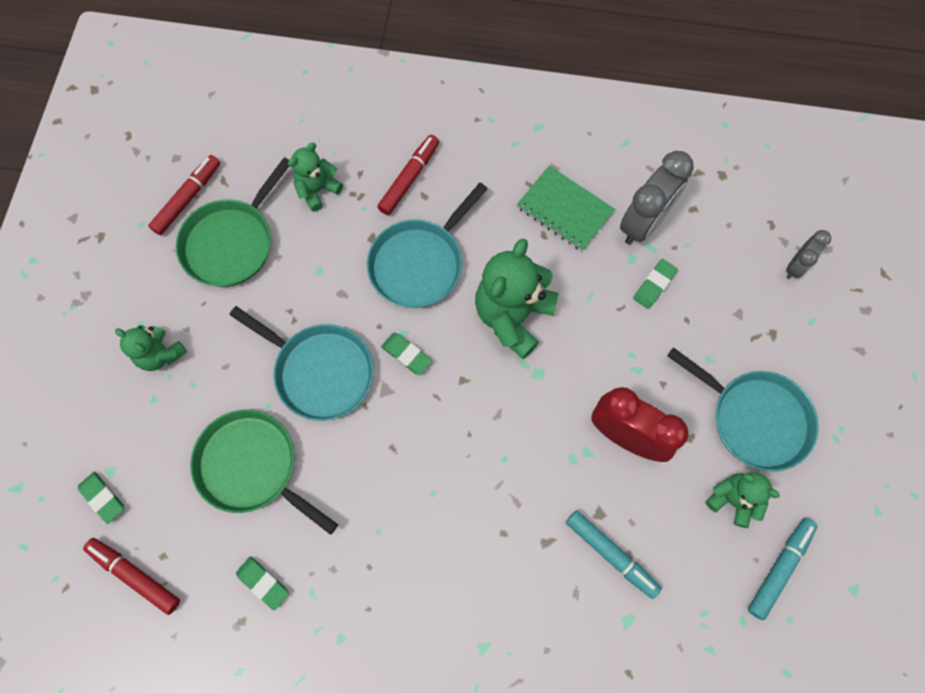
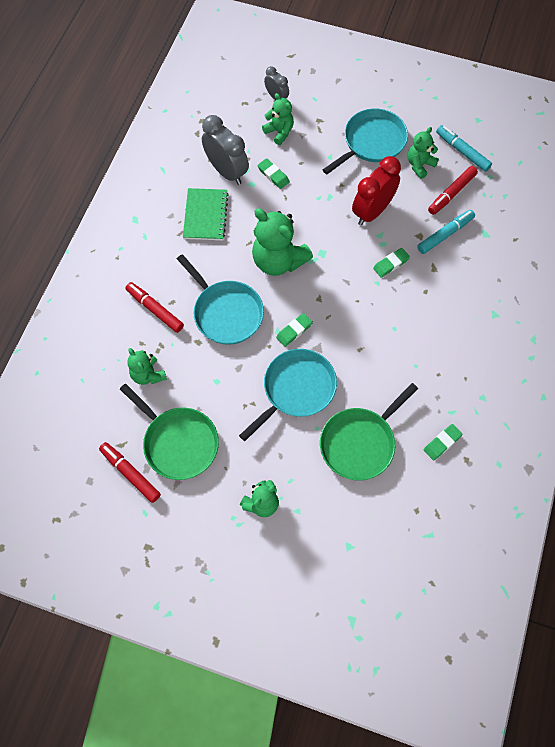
camera: 80 degrees left, 5 degrees down
(103, 497) = (368, 552): green eraser -> green eraser (391, 264)
(135, 575) = (428, 531): red marker -> red marker (451, 193)
(564, 210) = (205, 215): green notebook -> green notebook turned 45 degrees counterclockwise
(733, 281) = (279, 132): none -> green teddy bear

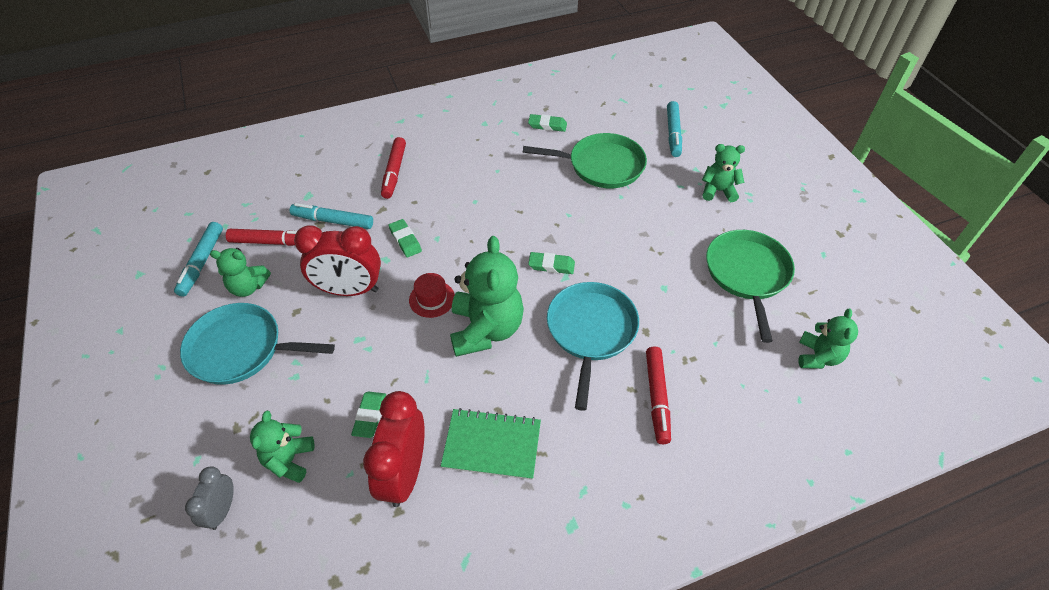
camera: 130 degrees left, 15 degrees down
(130, 473) = (813, 287): red marker -> red marker (394, 172)
(148, 374) = (724, 346): green teddy bear -> green teddy bear (818, 357)
(205, 215) = (492, 445): green notebook -> green notebook turned 45 degrees clockwise
(227, 171) = (404, 473): grey clock -> red clock
(296, 389) = (604, 228): turquoise pan -> none
(327, 248) = (432, 299): none -> red hat
(351, 535) = (673, 133): none -> turquoise marker
(391, 264) = (405, 240): green eraser -> green eraser turned 45 degrees clockwise

